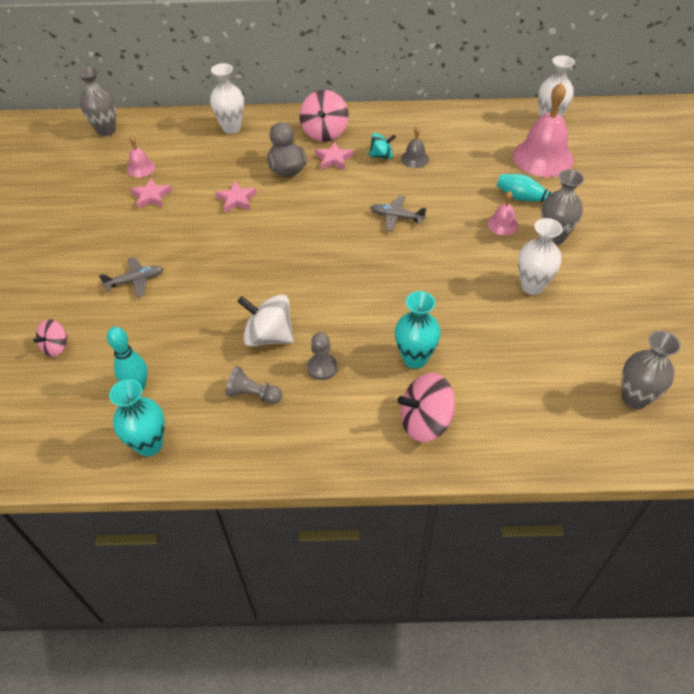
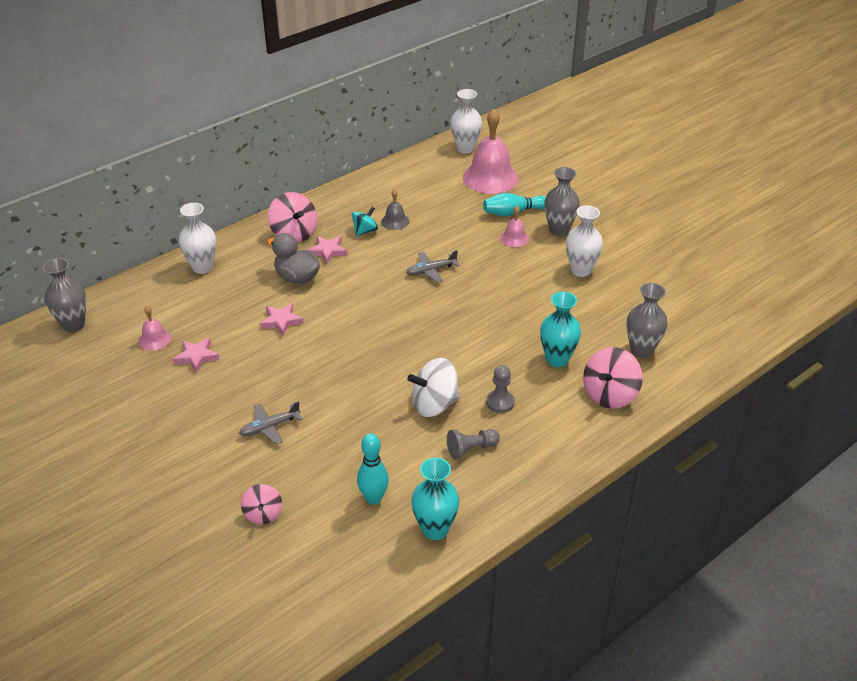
camera: 40 degrees left, 10 degrees down
(135, 281) = (269, 427): grey plane -> grey plane turned 150 degrees counterclockwise
(634, 398) = (715, 306): grey vase -> grey vase (641, 350)

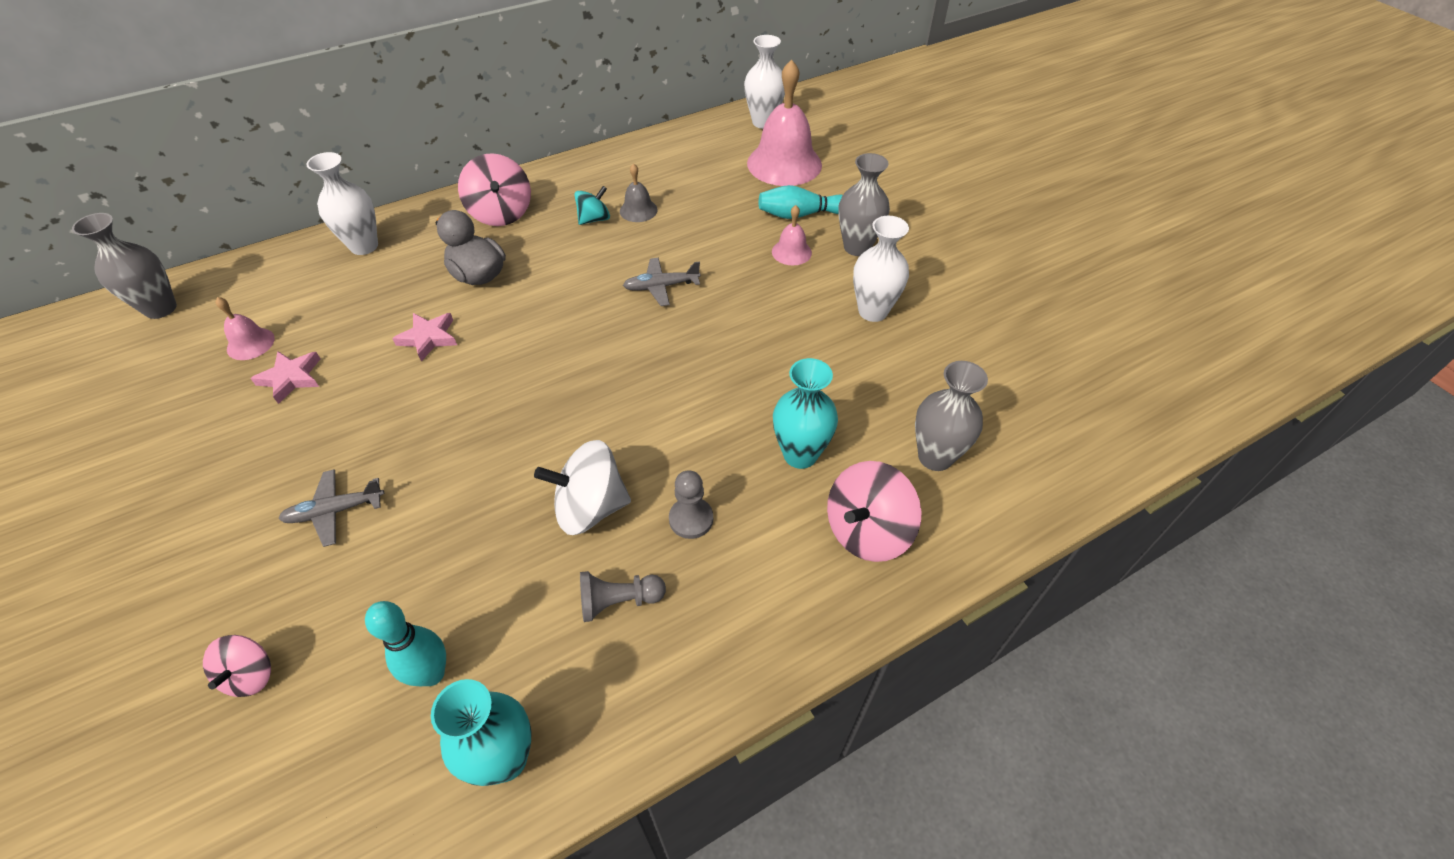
camera: 10 degrees right, 10 degrees up
(328, 251) = (534, 242): pink star -> none

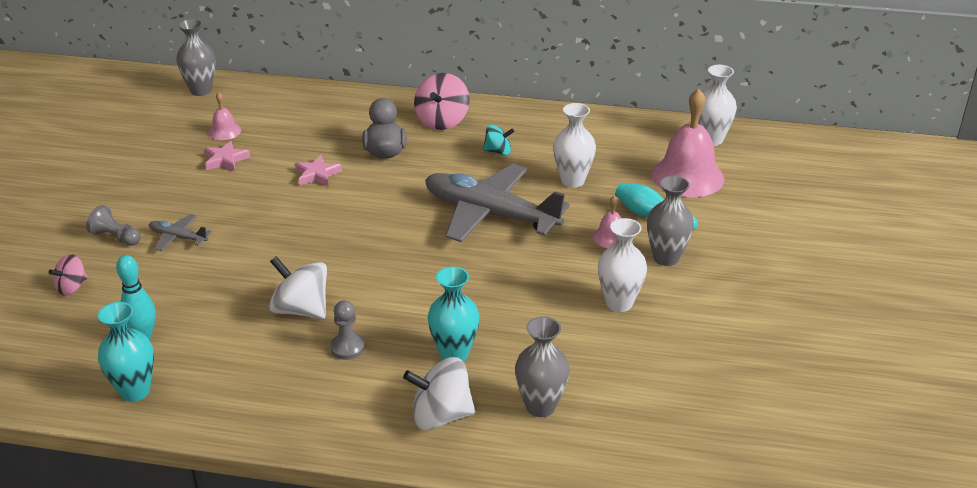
camera: 40 degrees right, 15 degrees down
(364, 246) = (339, 104): white vase -> white vase (572, 181)
(619, 601) = (262, 361): grey pawn -> grey pawn (116, 237)
(638, 210) = (535, 159): grey bell -> none
(661, 287) = (490, 214): grey plane -> grey plane, size x2.31
(867, 531) = (441, 416): pink spinning top -> white spinning top

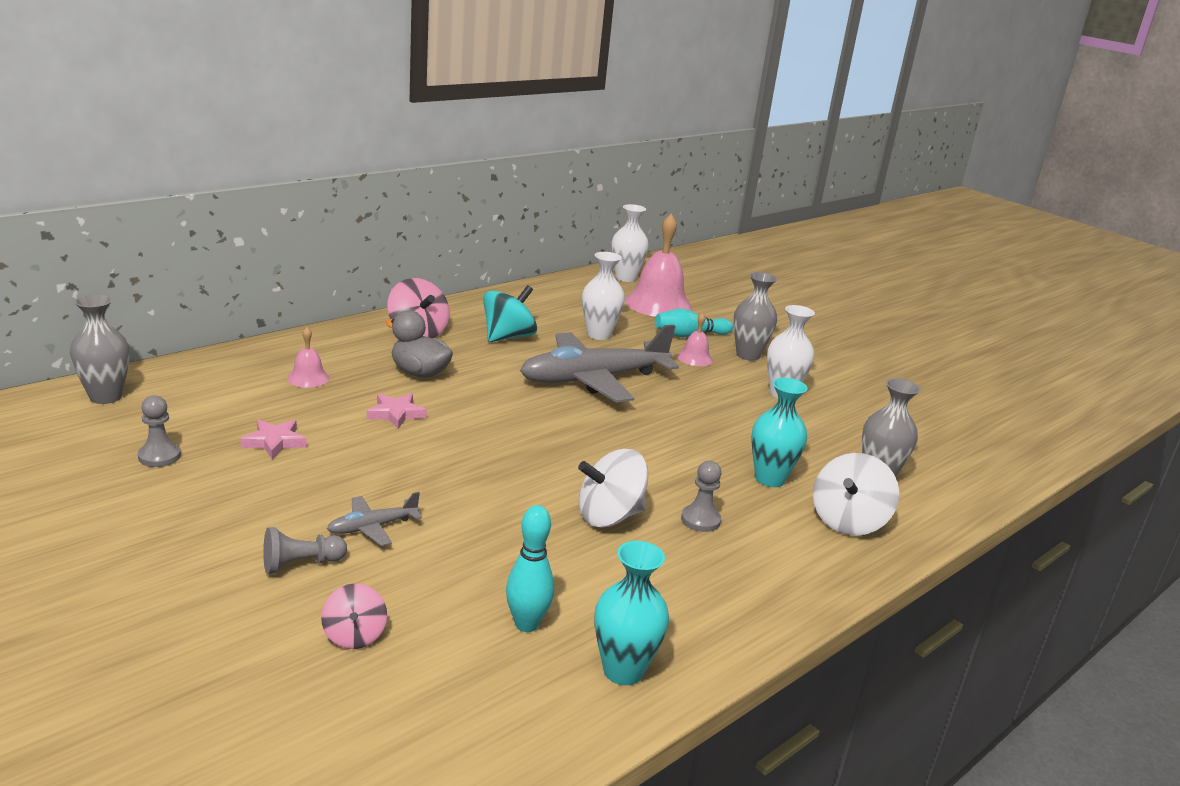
camera: 55 degrees left, 10 degrees down
(164, 140) = (159, 456): none -> grey pawn
(224, 131) = (218, 420): pink bell -> pink bell (308, 378)
(498, 152) = (508, 337): turquoise spinning top -> turquoise spinning top, size x1.67

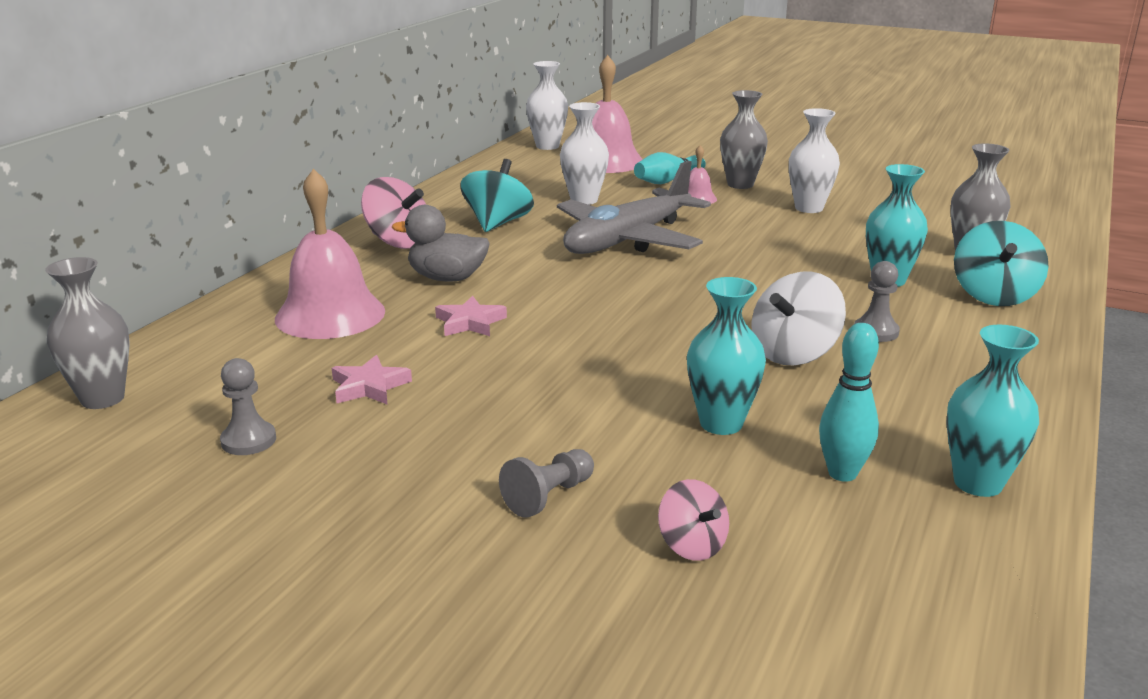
camera: 20 degrees left, 0 degrees up
(308, 378) = (330, 314): pink bell -> pink bell, size x2.11
(372, 527) = (580, 436): grey plane -> none
(484, 553) = (721, 423): none -> turquoise vase
(848, 521) = (994, 295): white spinning top -> turquoise spinning top

